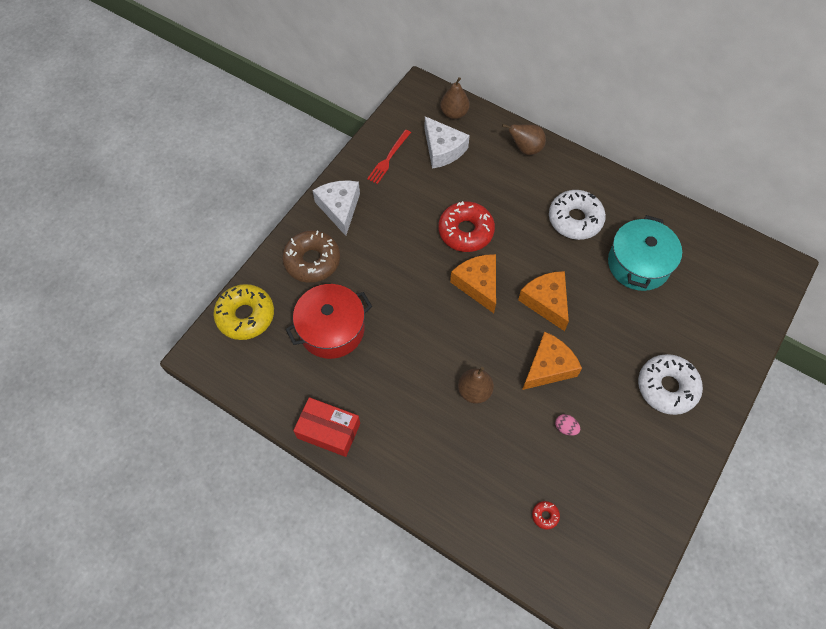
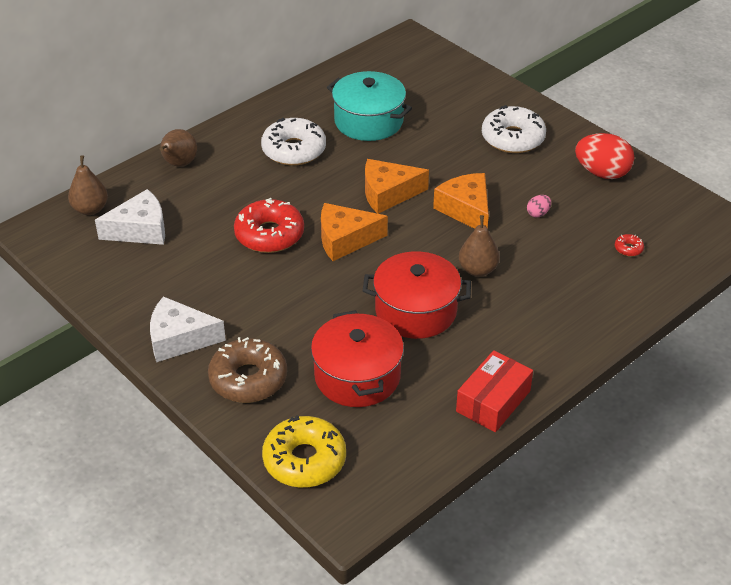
camera: 75 degrees left, 20 degrees down
(388, 158) = (126, 279): red fork -> none
(412, 354) = (416, 311): none -> red pot
(648, 477) = (602, 173): none -> red egg

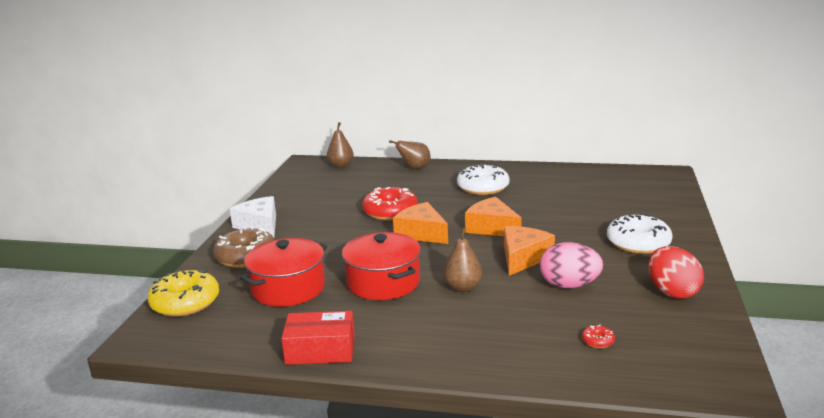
camera: 55 degrees right, 20 degrees down
(140, 230) = (341, 182): white cheese -> none
(368, 121) = (554, 195): turquoise pot -> none
(538, 213) = (569, 285): pink egg -> pink egg, size x2.19

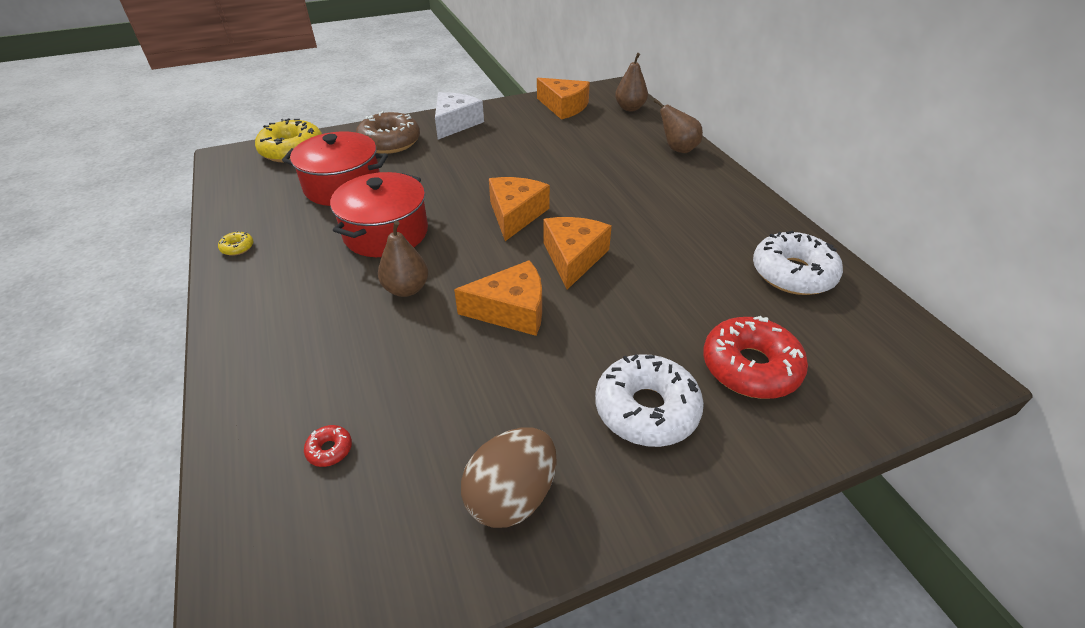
camera: 55 degrees right, 20 degrees up
(302, 184) = (564, 107): none -> orange cheese
(320, 350) = (237, 247): red box -> yellow donut
(390, 212) = (549, 176): red donut -> red donut (750, 367)
(483, 187) = (679, 212): white donut -> white donut (793, 273)
(569, 285) = (464, 375): pink egg -> none
(672, 292) = (511, 496): red egg -> brown egg

